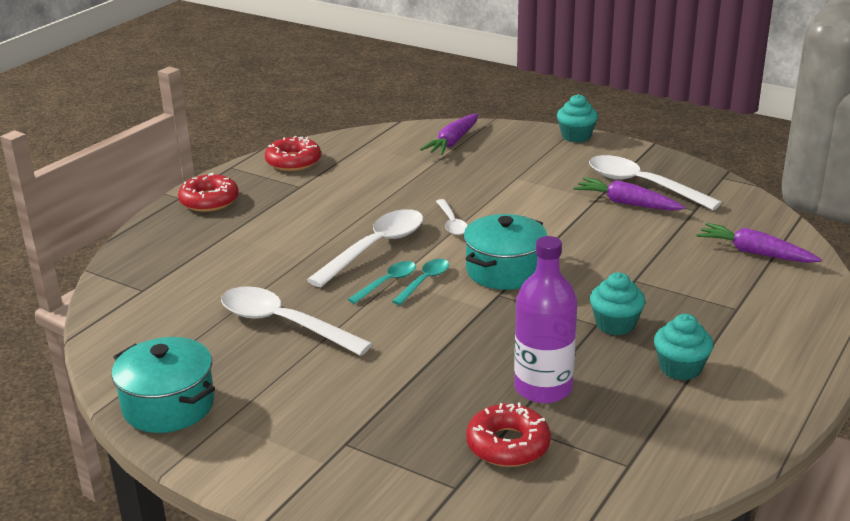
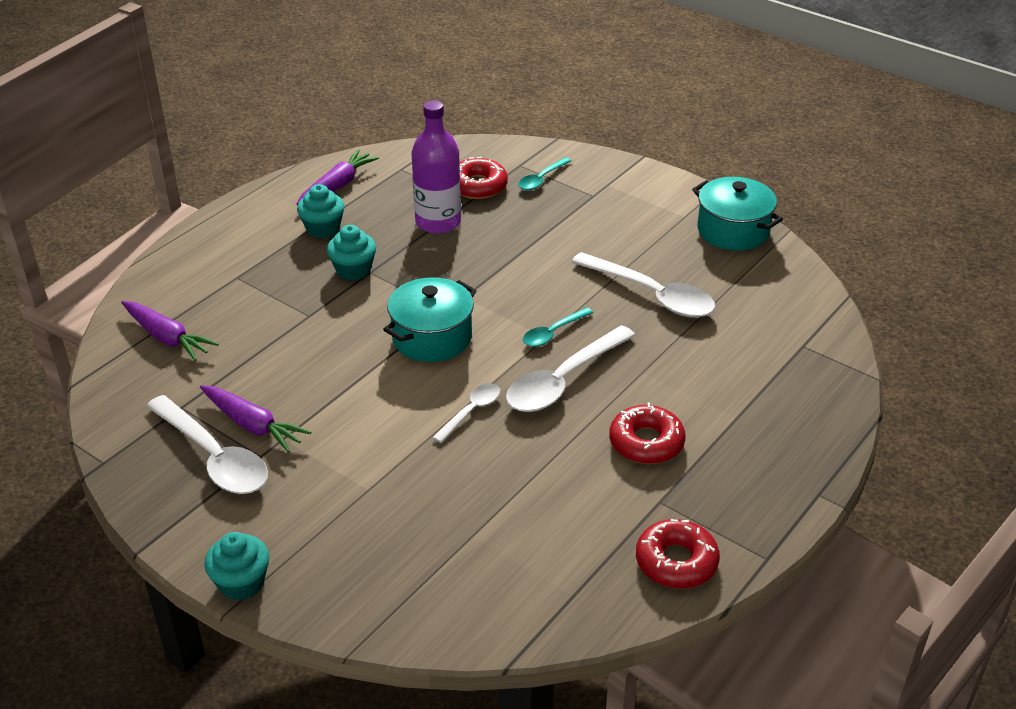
camera: 175 degrees left, 10 degrees up
(209, 201) = (776, 482): red donut -> red donut (646, 442)
(424, 281) = (515, 331): turquoise spoon -> turquoise spoon (541, 179)
(451, 223) = (471, 411): white spoon -> white spoon turned 45 degrees clockwise
(452, 142) = (433, 588): purple carrot -> purple carrot (337, 186)

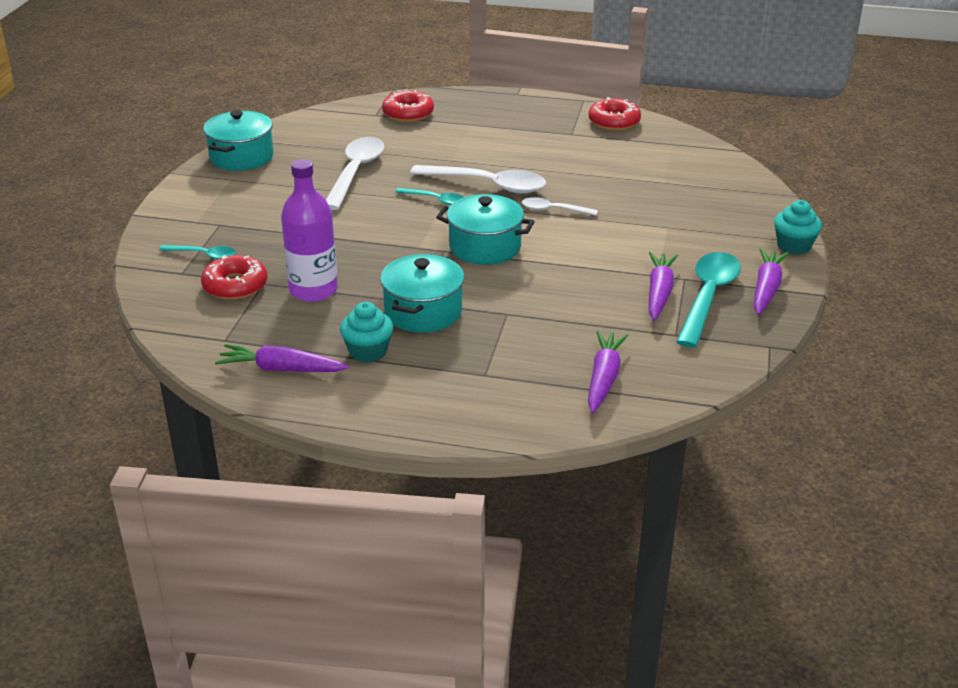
camera: 115 degrees left, 5 degrees down
(187, 510) = (766, 289): none -> purple carrot
(214, 457) = (708, 297): white spoon -> turquoise spoon
(353, 270) = (423, 312): turquoise cupcake -> turquoise pot
(646, 442) = (523, 146): red donut -> red donut (408, 113)

